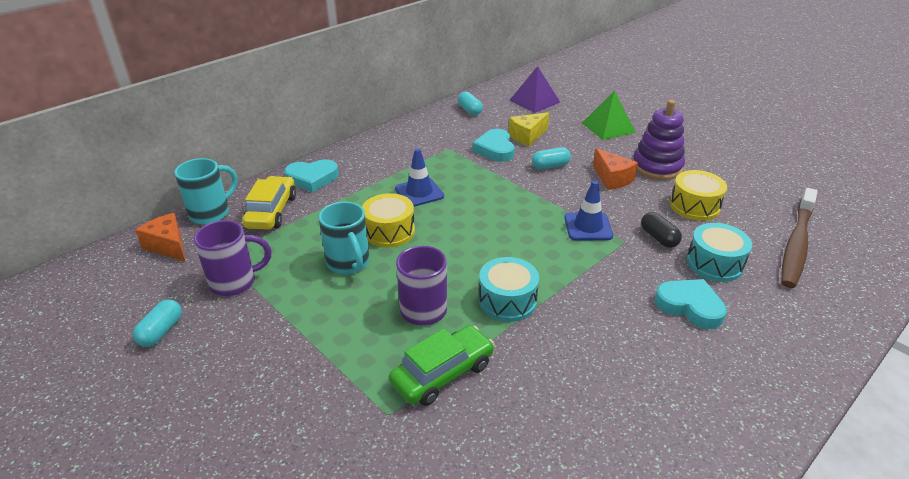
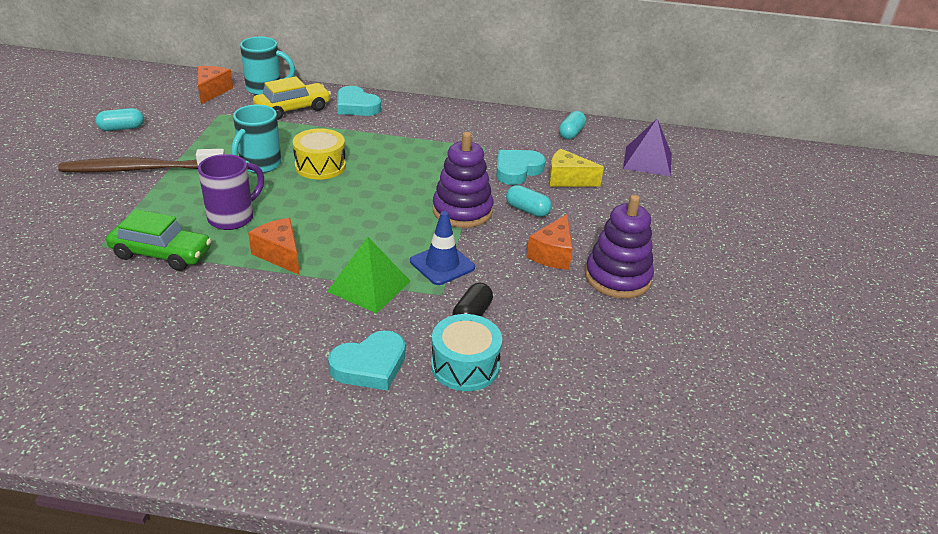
camera: 50 degrees right, 0 degrees up
(235, 282) = (195, 131): purple mug -> none
(419, 192) = (393, 158): blue traffic cone -> none
(507, 301) = (280, 254): turquoise drum -> orange cheese
(526, 192) = (462, 211): none -> purple stacking toy
(608, 127) = (660, 222): green pyramid -> green pyramid (369, 286)
(690, 306) = (370, 365): turquoise heart -> turquoise heart turned 60 degrees clockwise
(694, 206) = (566, 325): yellow drum -> none
(796, 244) = (576, 424): brown toothbrush -> brown toothbrush (140, 169)

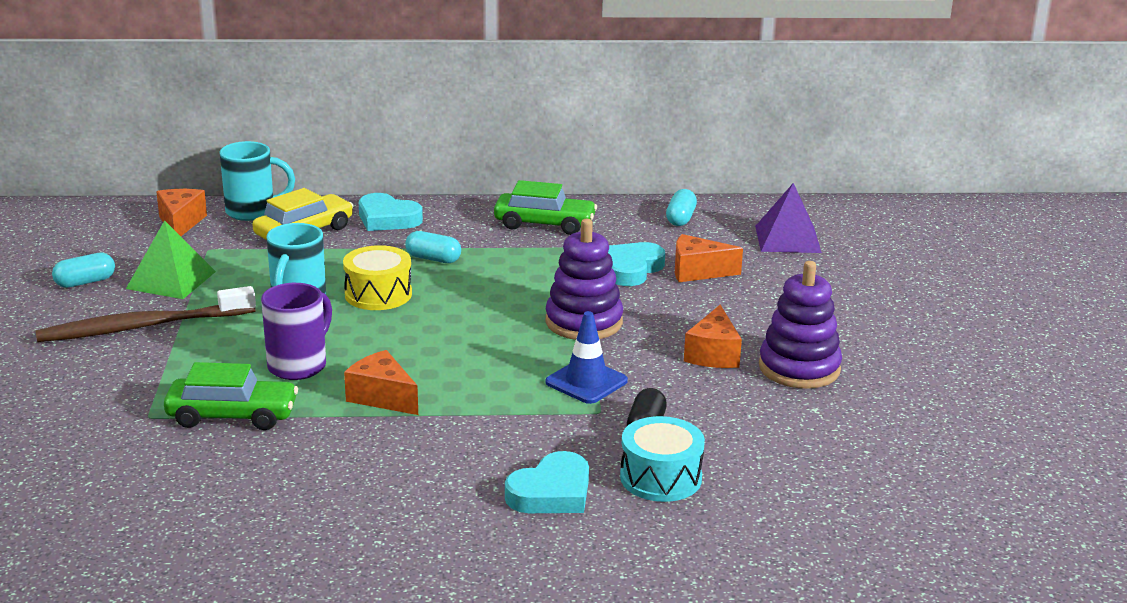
camera: 10 degrees left, 10 degrees down
(369, 286) = (509, 415): green pyramid -> green pyramid (171, 280)
(468, 125) = (544, 224): none -> green car
(527, 210) = (663, 311): turquoise capsule -> turquoise capsule (433, 259)
(567, 180) = (697, 272): yellow cheese -> orange cheese

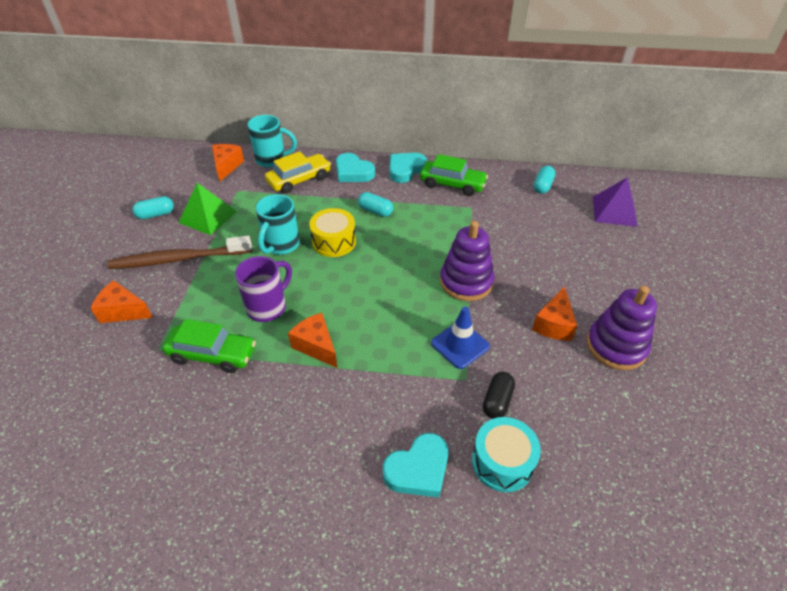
camera: 10 degrees right, 20 degrees up
(631, 269) = (504, 231): turquoise heart -> turquoise heart (405, 169)
(697, 272) = (549, 238): orange cheese -> orange cheese (123, 311)

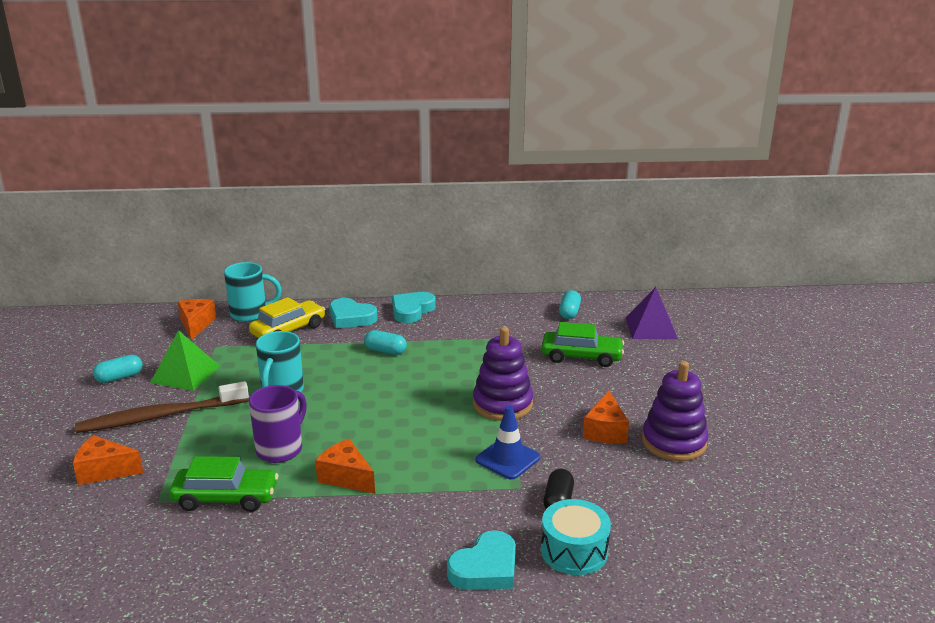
camera: 10 degrees left, 20 degrees down
(334, 241) = (344, 383): yellow drum -> none
(452, 184) = (468, 319): green car -> green car (581, 357)

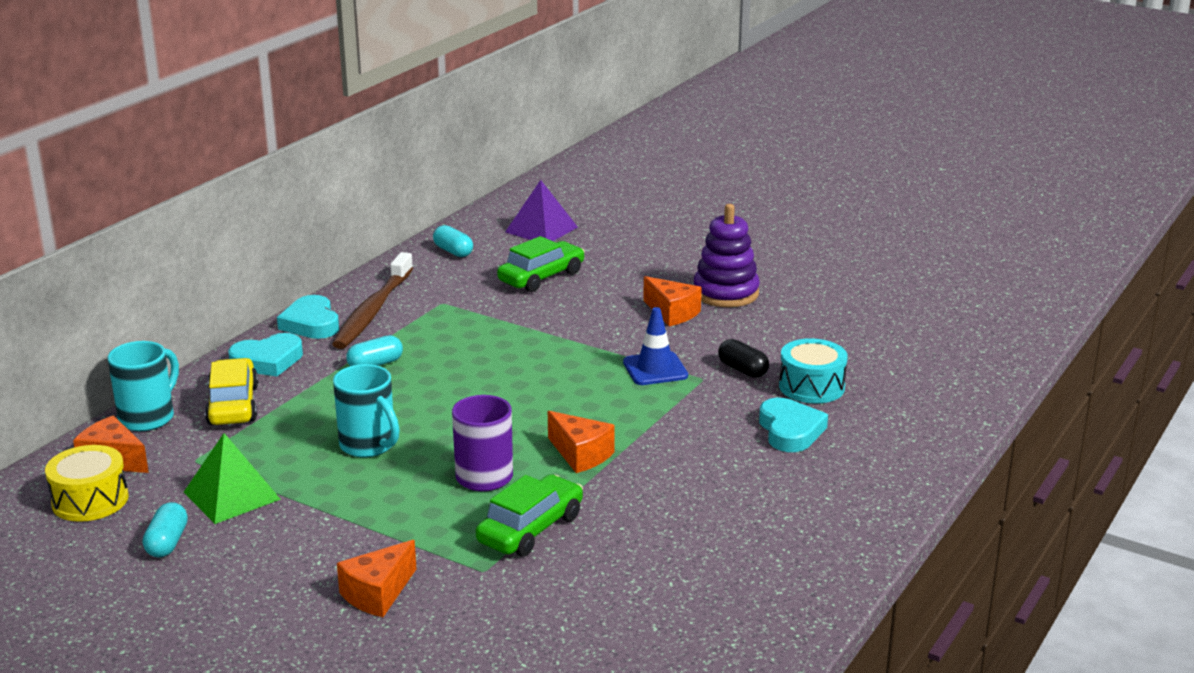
camera: 55 degrees left, 0 degrees up
(149, 337) = (90, 500): none -> yellow drum
(160, 416) = (308, 533): brown toothbrush -> brown toothbrush (373, 310)
(346, 477) = (580, 455): orange cheese -> orange cheese turned 120 degrees counterclockwise
(502, 404) = (566, 341): purple stacking toy -> none

